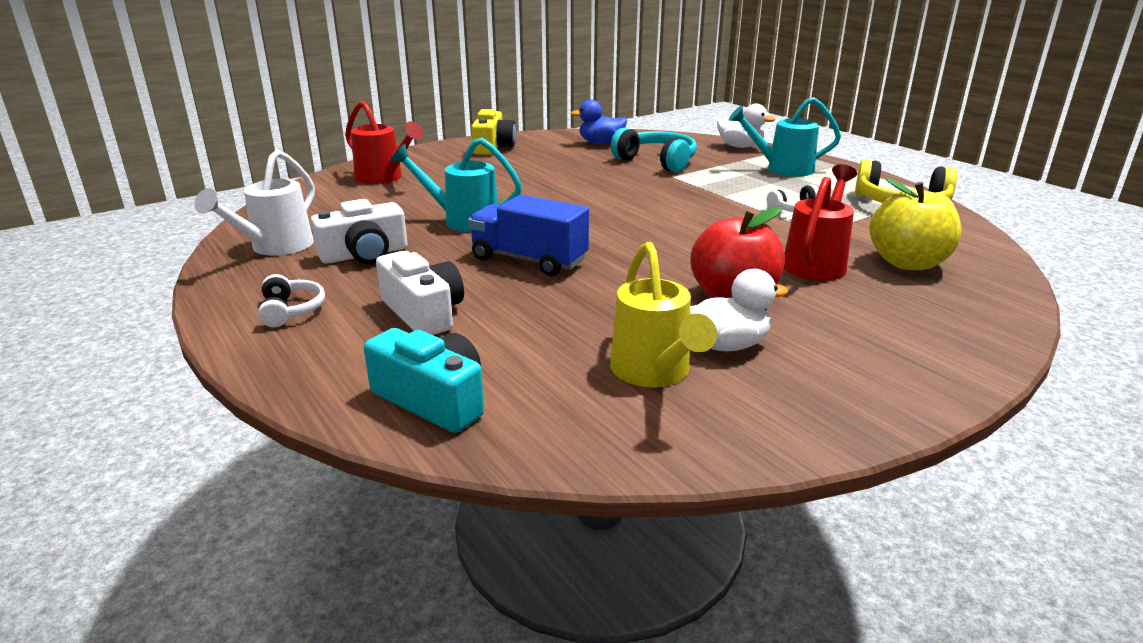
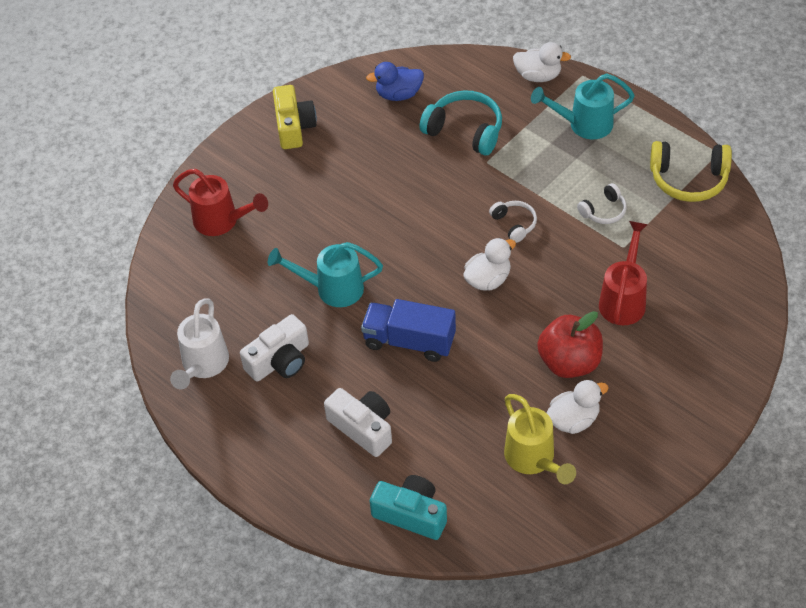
camera: 10 degrees left, 25 degrees up
(291, 310) = (270, 446): white headphones -> white headphones (514, 224)
(646, 234) = (488, 279): none -> white duck
(907, 263) = (689, 285): yellow apple -> none

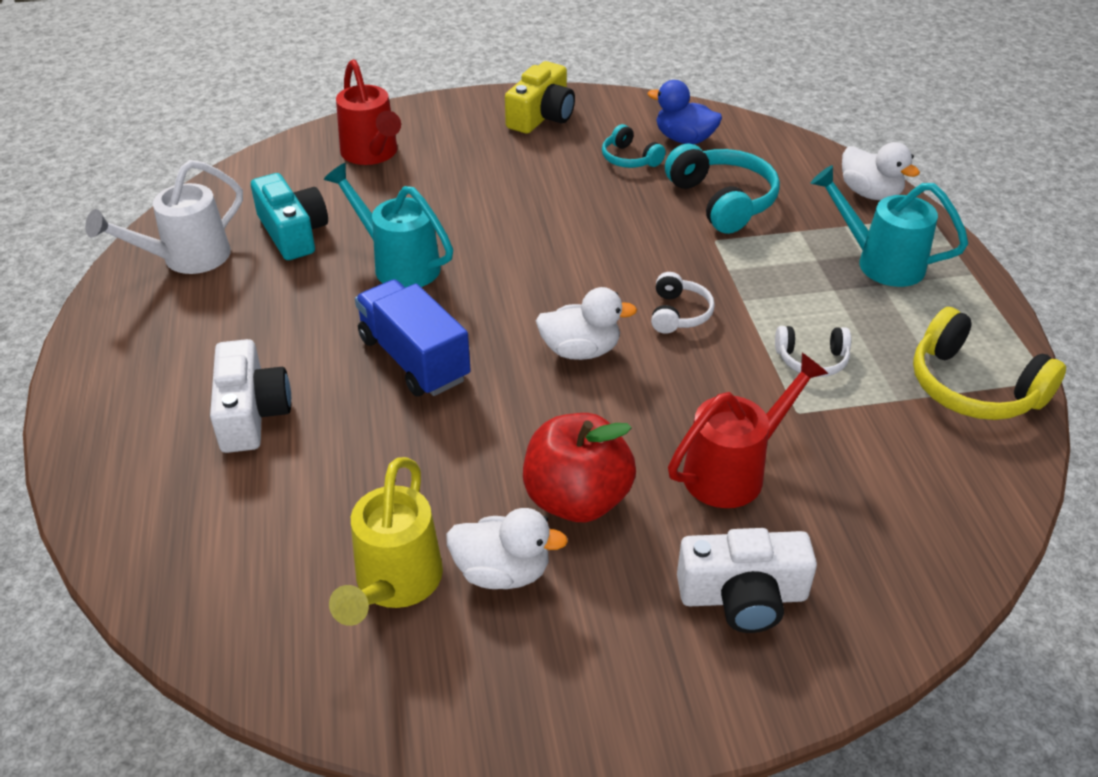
camera: 35 degrees right, 10 degrees down
(279, 360) = (260, 297): white camera -> white camera (743, 596)
(382, 130) = (629, 159): none -> turquoise headphones
(411, 514) = (175, 543): turquoise camera -> turquoise camera (293, 232)

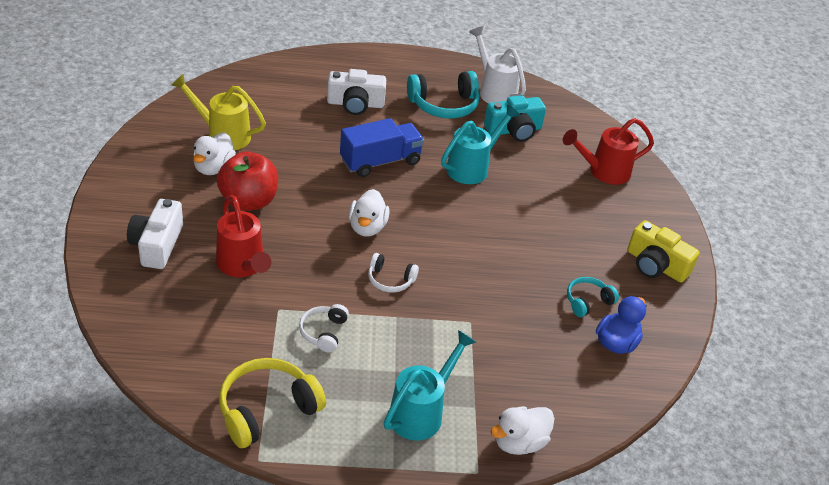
camera: 95 degrees right, 0 degrees up
(722, 201) = (520, 340): turquoise headphones -> turquoise headphones (444, 105)

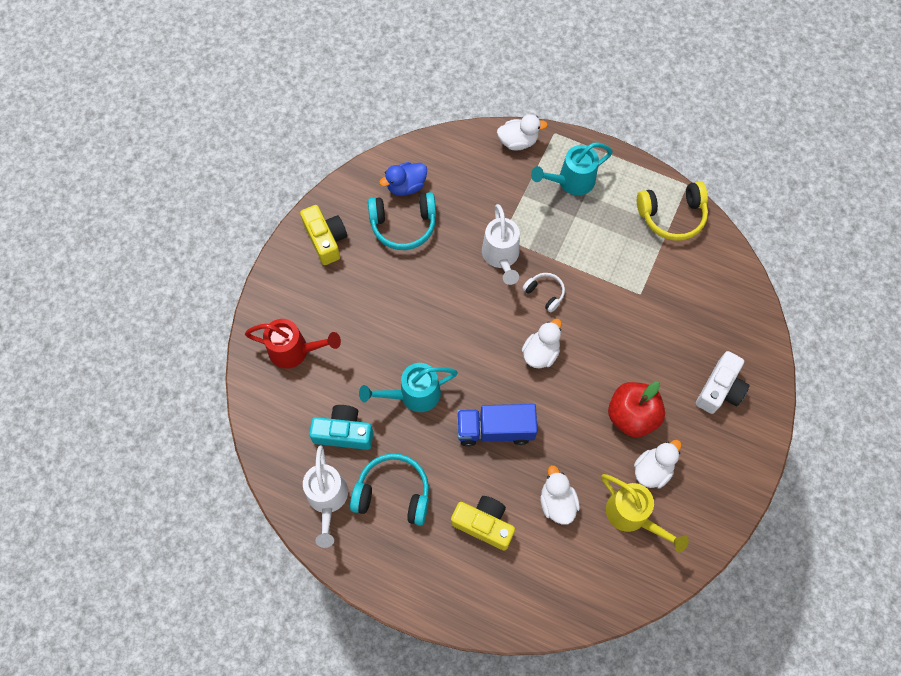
camera: 150 degrees left, 25 degrees up
(242, 266) = (656, 344): red watering can -> none
(297, 129) = (557, 502): none -> white duck
(323, 332) = (613, 263): white headphones -> none
(355, 104) = (484, 524): white camera -> yellow camera
(459, 301) = (501, 256): none -> white watering can
(587, 301) = (403, 225): turquoise headphones -> turquoise headphones, size x1.78

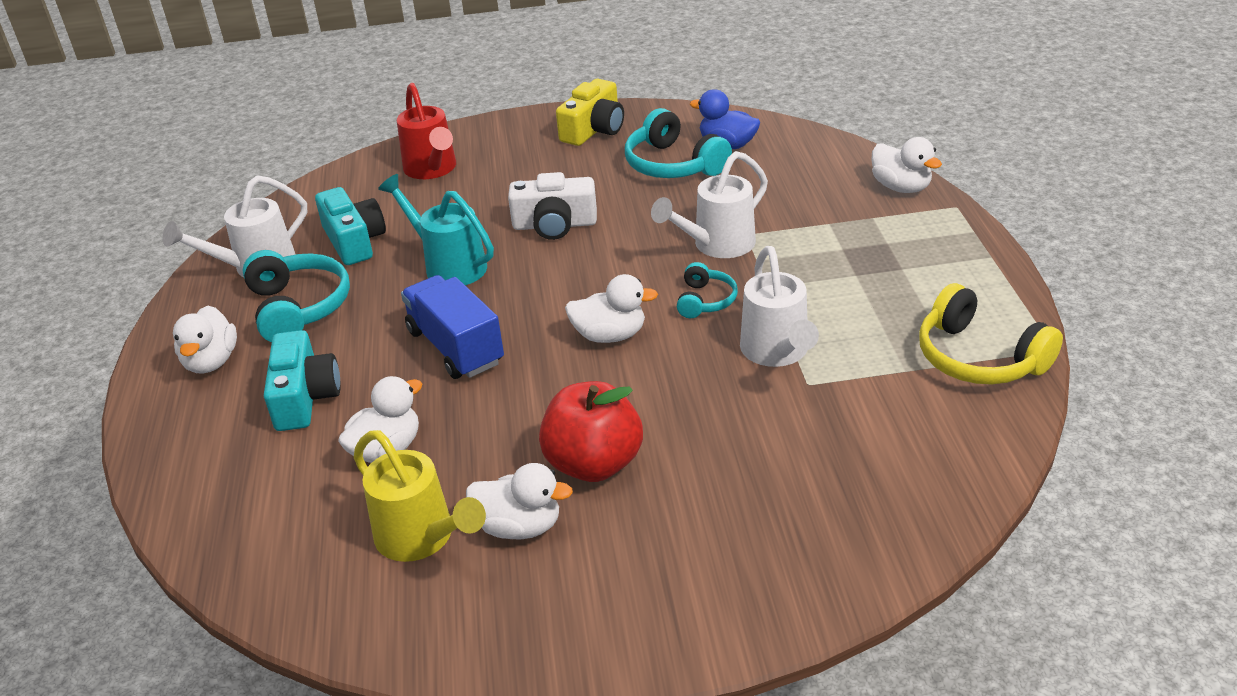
camera: 60 degrees right, 30 degrees down
(412, 561) = (211, 362): none -> white duck
(484, 524) = (304, 397): yellow camera -> turquoise camera
(545, 293) = (705, 300): white headphones -> turquoise headphones
(571, 181) = (904, 249): turquoise watering can -> none
(608, 290) = (777, 352): none -> white watering can
(632, 516) = (421, 538): yellow watering can -> yellow watering can turned 60 degrees counterclockwise
(720, 389) = (738, 543): white camera -> white camera (554, 225)

